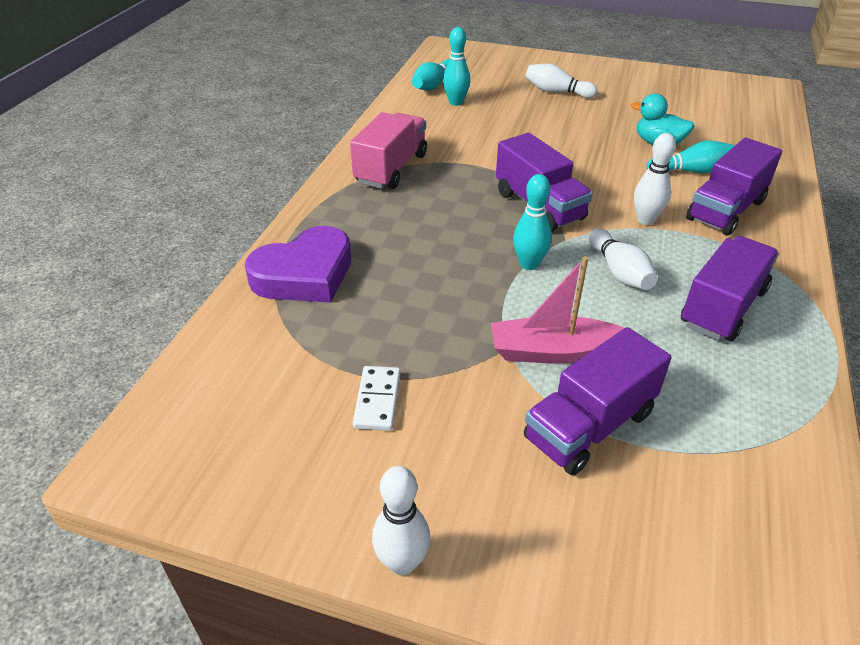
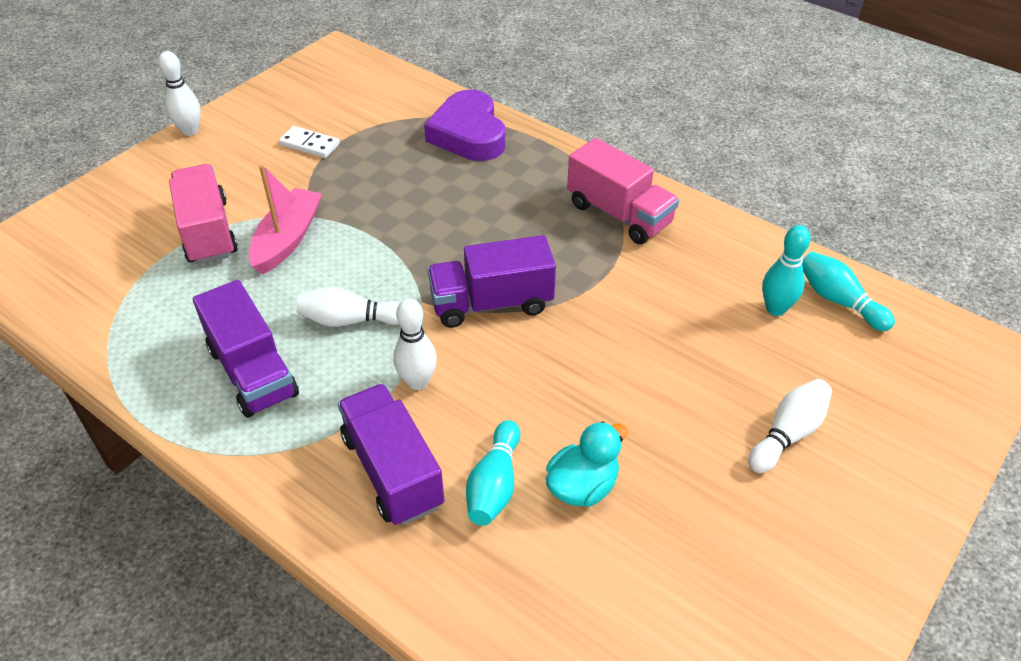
camera: 110 degrees right, 5 degrees up
(529, 264) = (401, 262): turquoise bowling pin -> none
(589, 425) = (208, 232): purple truck -> pink truck

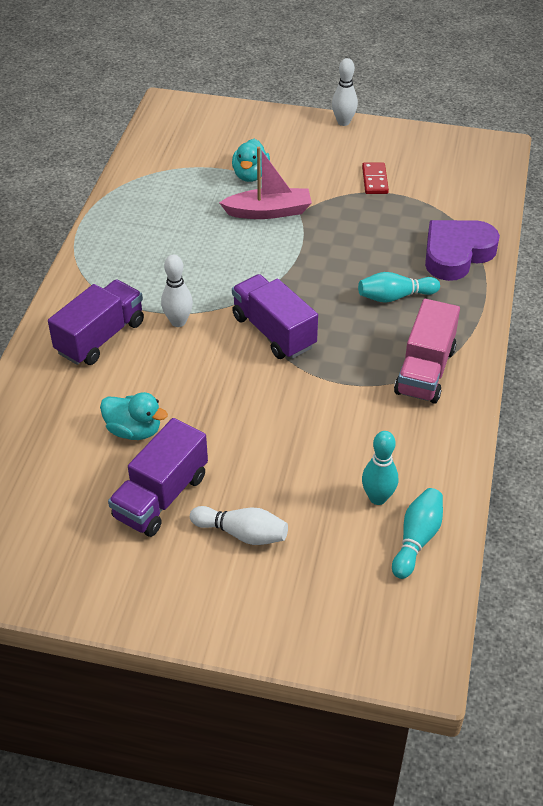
camera: 65 degrees right, 0 degrees up
(208, 232) = (250, 175): pink truck -> turquoise duck
(252, 372) = (144, 247): purple truck -> purple truck (161, 496)
(309, 144) = (375, 180): white domino -> red domino
(350, 320) = (213, 270): white bowling pin -> none
(494, 484) = (114, 387): turquoise bowling pin -> turquoise bowling pin (395, 297)

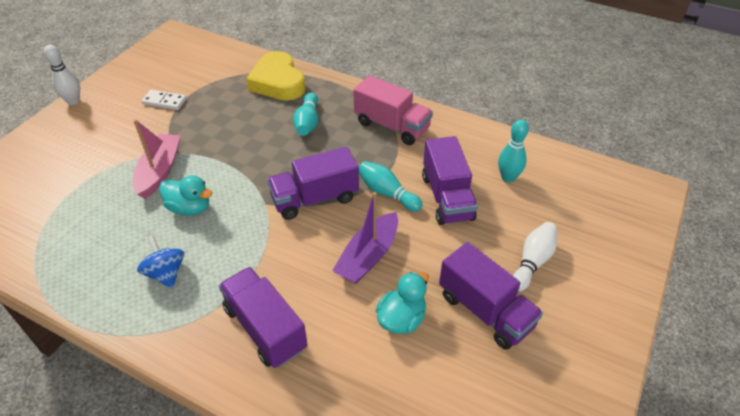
camera: 75 degrees left, 0 degrees up
(144, 257) = (166, 273): none -> blue spinning top
(178, 322) = (272, 261): white bowling pin -> none
(206, 390) = (368, 256): none -> purple boat
(250, 175) = (99, 173): turquoise duck -> turquoise duck (190, 208)
(318, 442) = (447, 197): none -> purple truck
(375, 180) = (164, 101): red domino -> white domino
(416, 539) = (548, 167): turquoise bowling pin -> turquoise bowling pin (387, 193)
(456, 254) = (278, 82): purple heart -> yellow heart

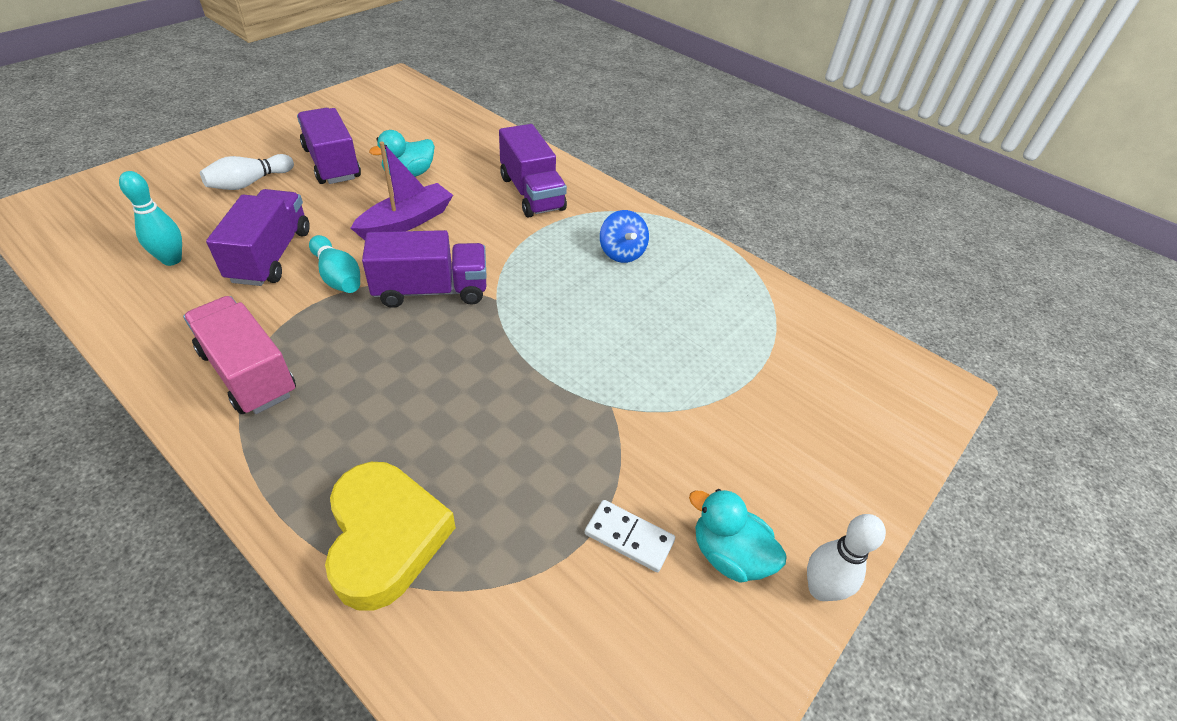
camera: 170 degrees left, 0 degrees up
(159, 171) = (633, 378): pink boat -> none
(190, 208) = (592, 315): turquoise duck -> turquoise duck (729, 554)
(307, 122) = (379, 414): turquoise bowling pin -> none

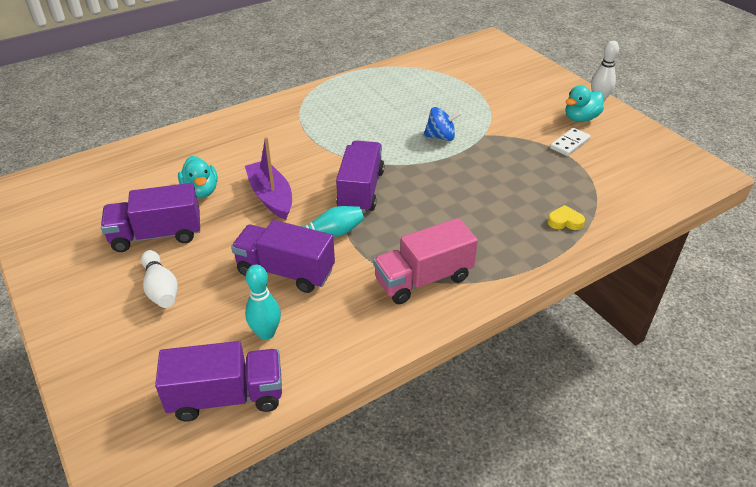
camera: 70 degrees left, 5 degrees down
(385, 538) = (565, 221): yellow heart -> yellow heart, size x0.43
(531, 193) = (262, 134): purple truck -> purple truck (227, 397)
(622, 253) = (350, 108): blue spinning top -> blue spinning top (441, 137)

